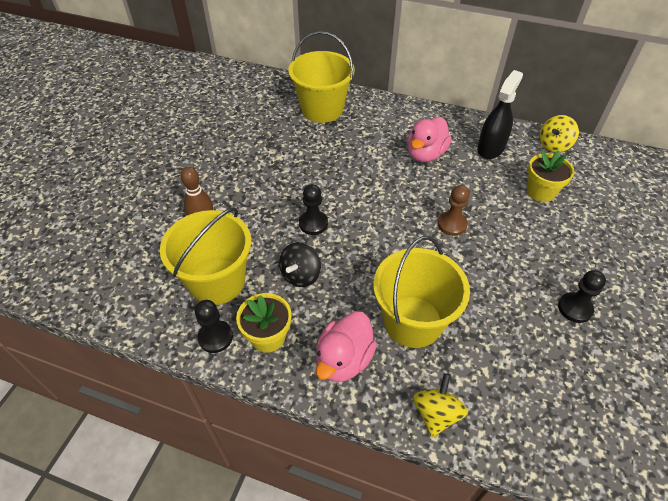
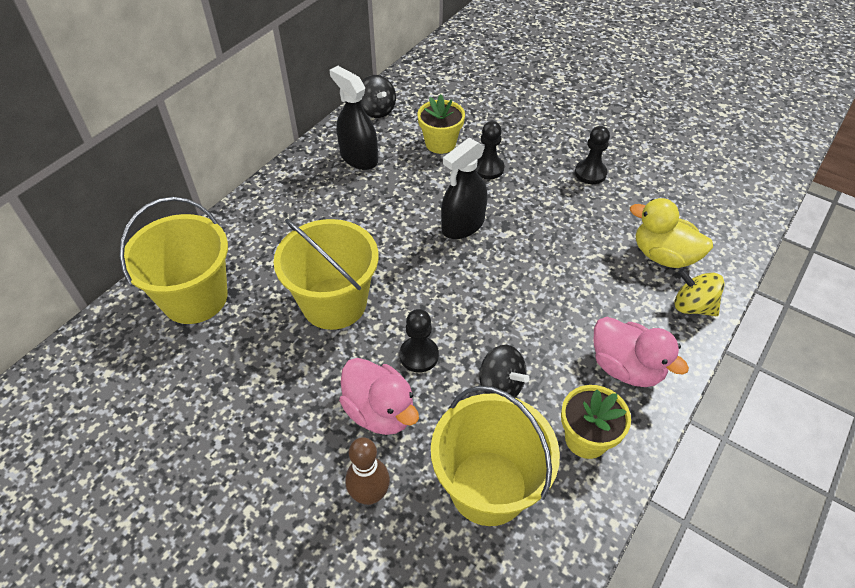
camera: 75 degrees left, 0 degrees up
(215, 337) = (578, 500): black pawn -> black pawn (488, 168)
(413, 321) = (586, 295): yellow bucket -> yellow bucket (334, 303)
(425, 154) = (342, 215): pink duck -> pink duck (380, 411)
(452, 224) = (463, 225): brown pawn -> black spray bottle
(492, 383) = (663, 256): none -> yellow duck
(554, 145) = (377, 110): yellow spinning top -> black spinning top

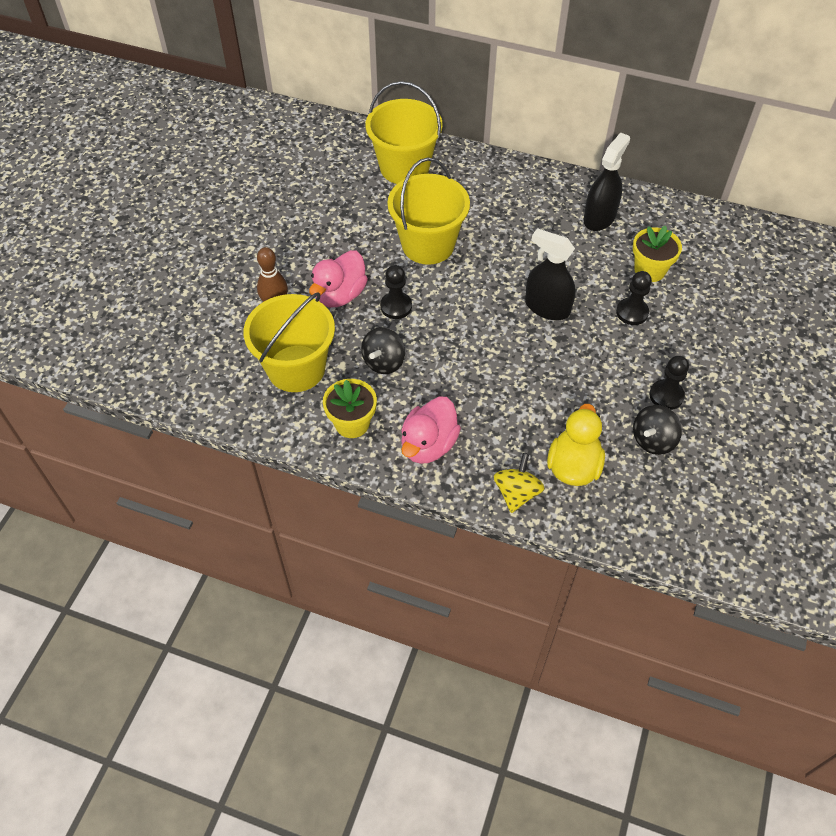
camera: 75 degrees right, 5 degrees up
(377, 110) = (673, 213): black spinning top -> black spinning top (653, 440)

